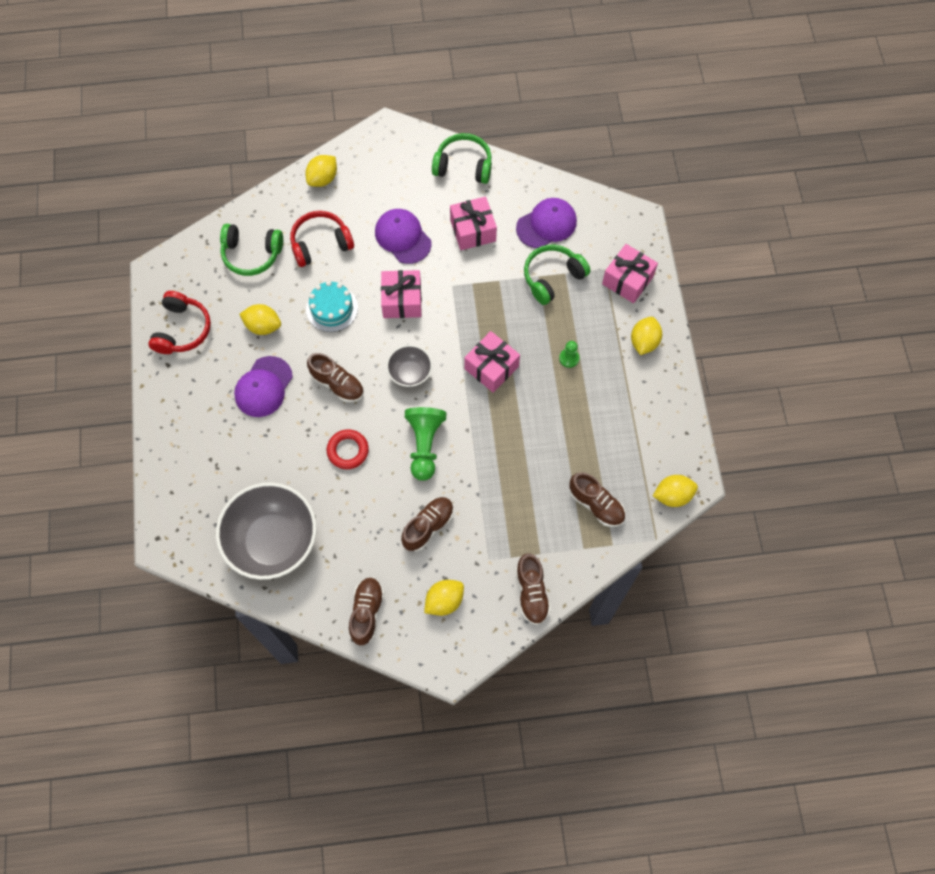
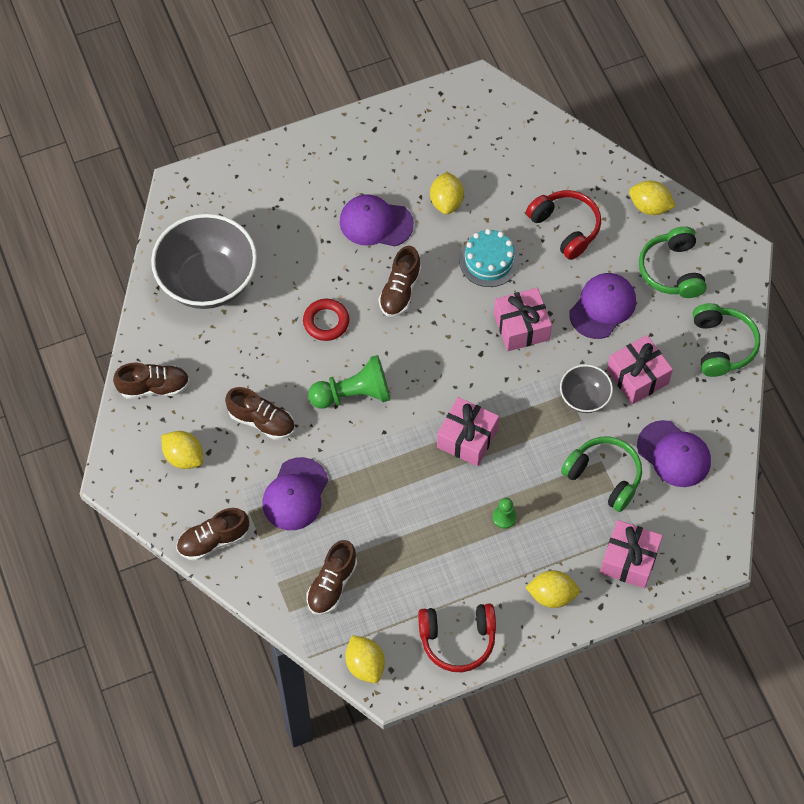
camera: 75 degrees right, 5 degrees down
(182, 329) = (418, 129): red headphones -> red headphones (457, 639)
(251, 254) = (529, 166): green headphones -> green headphones (672, 270)
(410, 373) = (434, 358): grey bowl -> grey bowl (584, 398)
(506, 515) = (295, 494): none -> purple cap

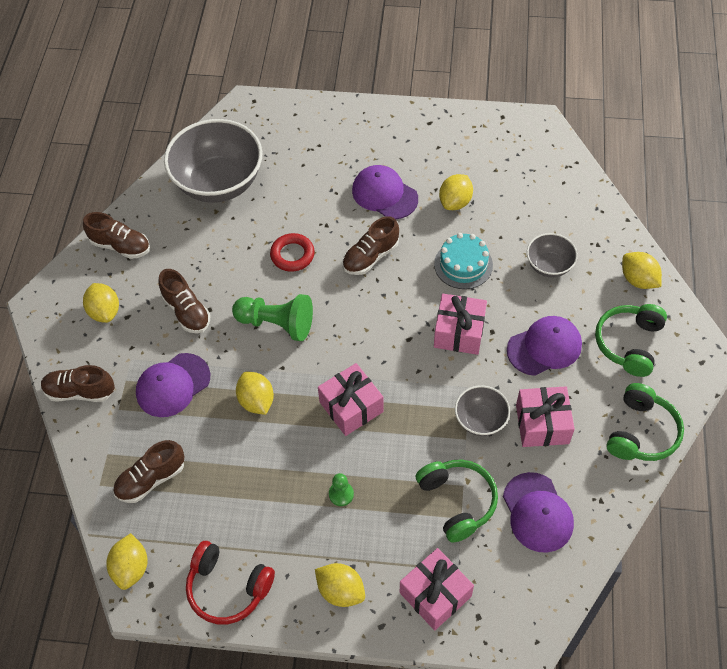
camera: 30 degrees right, 5 degrees down
(380, 473) = (256, 401): none -> yellow lemon
(565, 228) = (549, 265): red headphones -> grey bowl

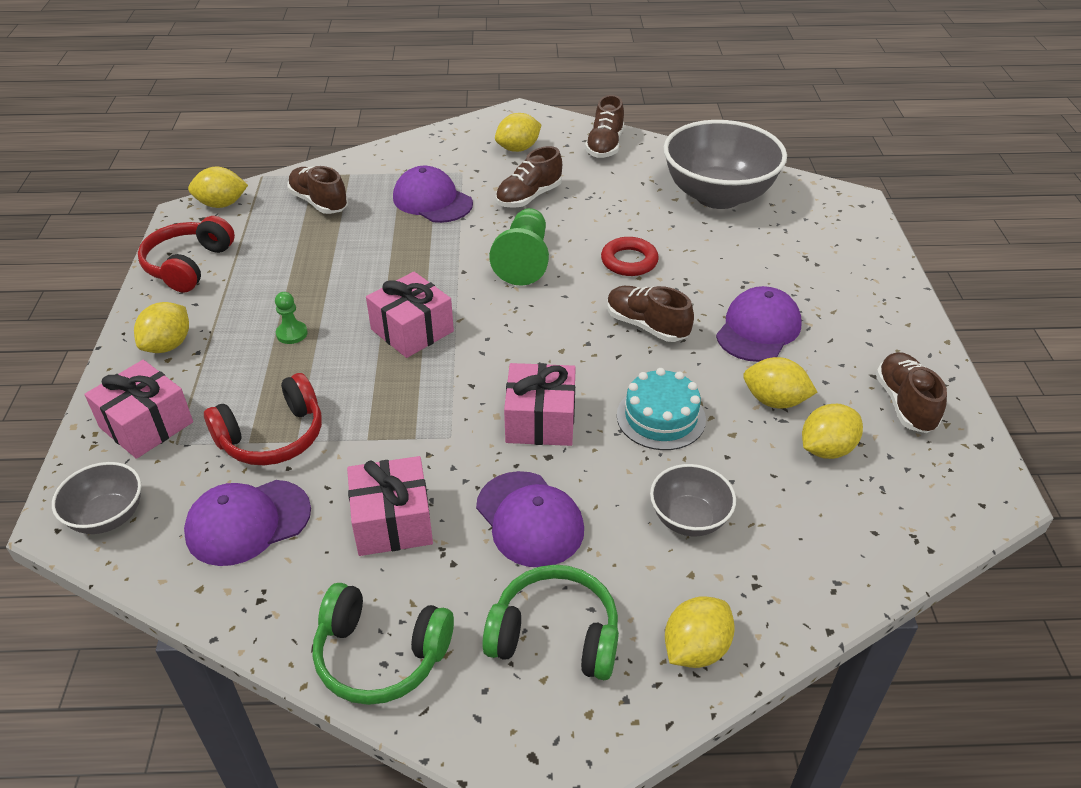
camera: 80 degrees right, 15 degrees down
(80, 391) = (420, 149): brown shoe -> brown shoe (905, 404)
(256, 401) = (416, 258): yellow lemon -> yellow lemon (826, 449)
(457, 501) = (273, 437): green headphones -> red headphones
(480, 420) = (397, 452): grey bowl -> grey bowl (108, 517)

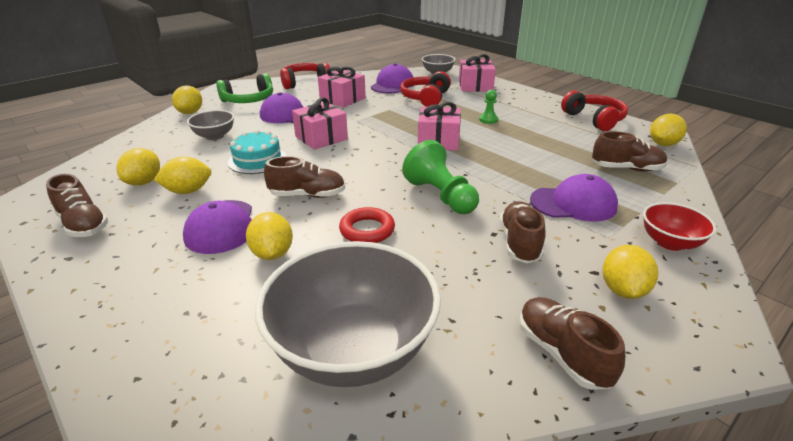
camera: 140 degrees right, 10 degrees down
(168, 345) = (524, 100): yellow lemon -> yellow lemon (272, 254)
(380, 655) = (305, 83): green headphones -> red headphones
(431, 151) = (670, 242): none -> red bowl

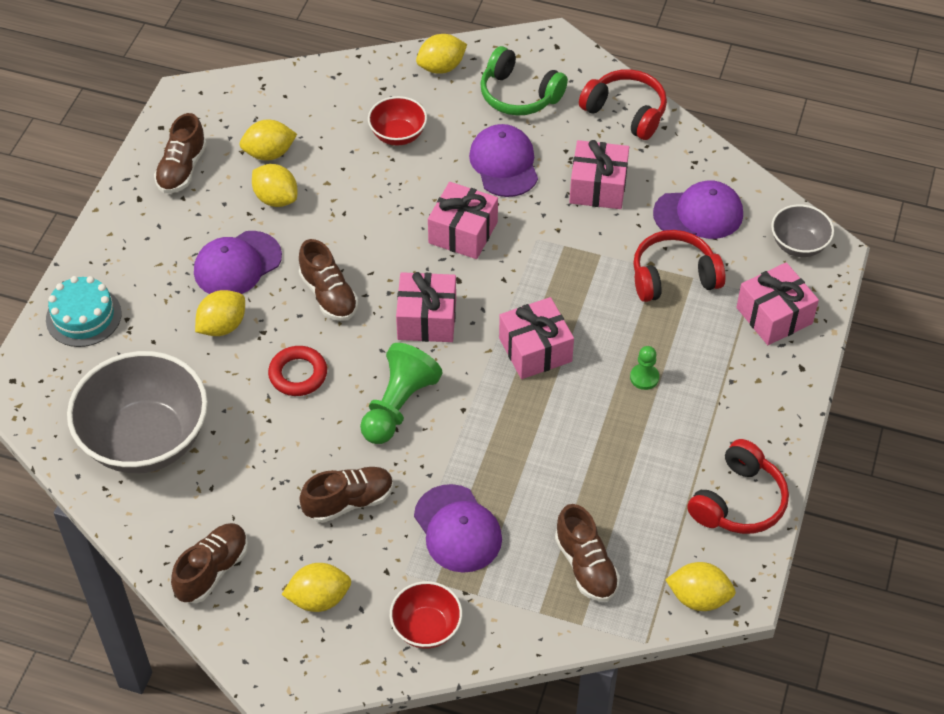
camera: 60 degrees right, 20 degrees up
(214, 136) = (398, 135): grey bowl -> red bowl
(257, 160) = (370, 210): turquoise cake -> turquoise cake (83, 316)
(375, 166) = (427, 319): none -> pink gift

